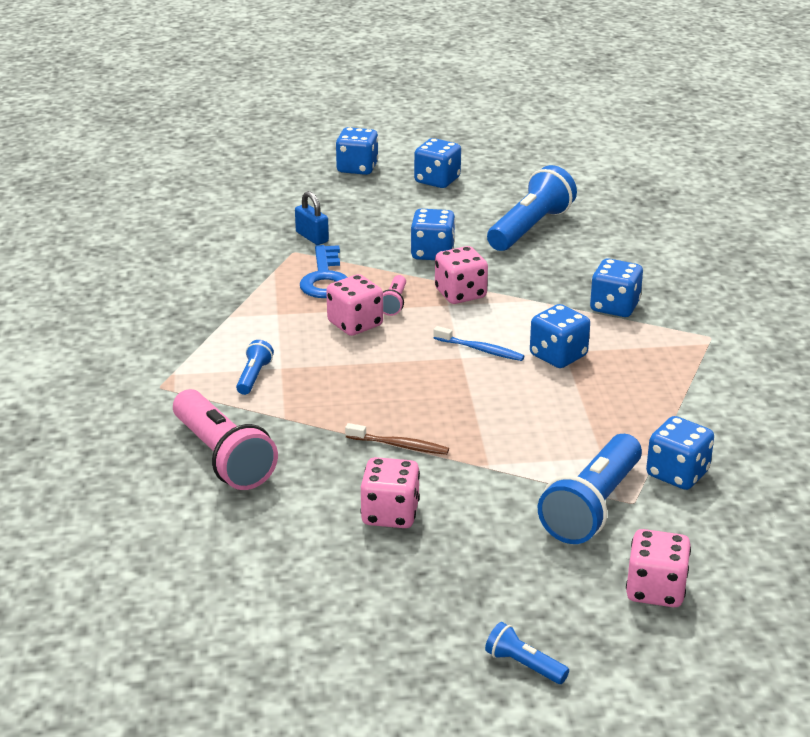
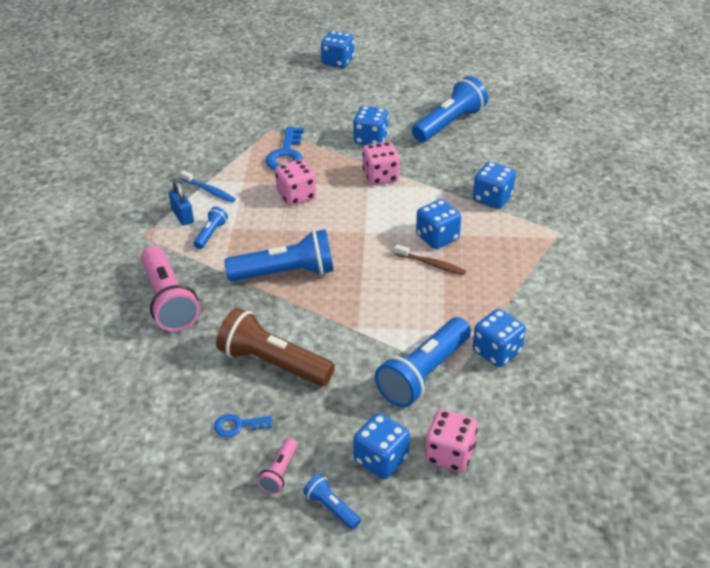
camera: 10 degrees right, 10 degrees up
(312, 237) = (288, 118): blue padlock -> blue padlock (182, 216)
(368, 588) = (238, 425): none -> blue key
(372, 412) = (286, 273): none -> blue flashlight
(390, 514) = (273, 363): pink dice -> brown flashlight
(394, 303) = (330, 180): pink flashlight -> pink flashlight (279, 472)
(399, 445) = (297, 304): brown toothbrush -> brown toothbrush (431, 264)
(437, 180) = (392, 76): blue dice -> blue dice (381, 459)
(480, 350) = (381, 226): blue toothbrush -> blue toothbrush (209, 191)

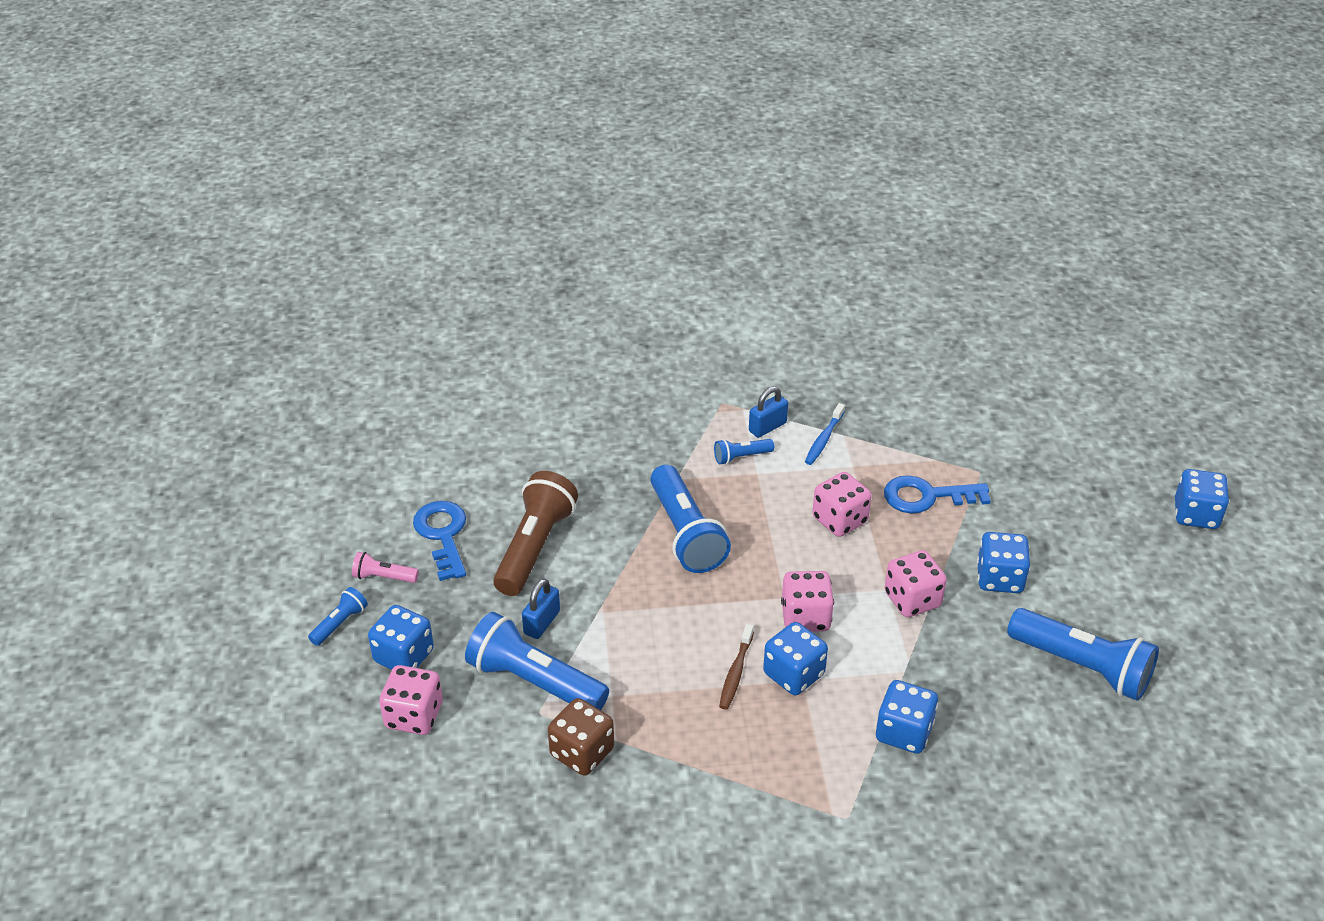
camera: 80 degrees right, 0 degrees up
(168, 300) = (618, 446): pink flashlight -> none
(211, 234) = (741, 457): blue flashlight -> blue flashlight turned 150 degrees clockwise
(238, 425) = (443, 535): blue key -> blue key, size x1.75
(361, 365) = (542, 622): none -> blue padlock
(386, 225) = (805, 617): none -> pink dice
(497, 351) = (582, 752): blue dice -> brown dice

